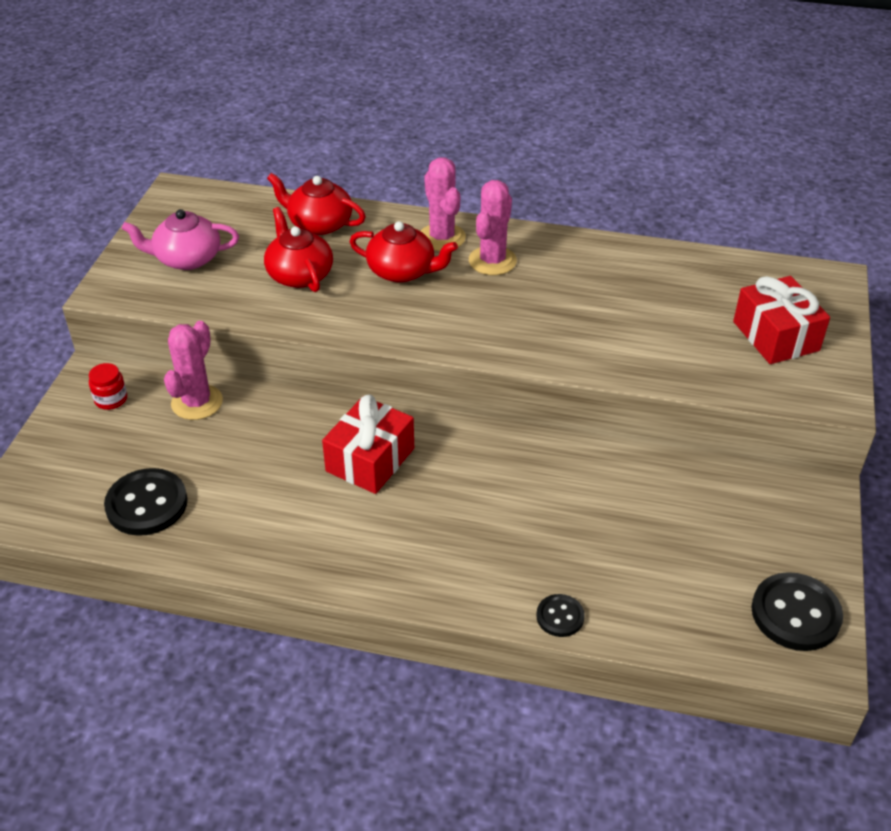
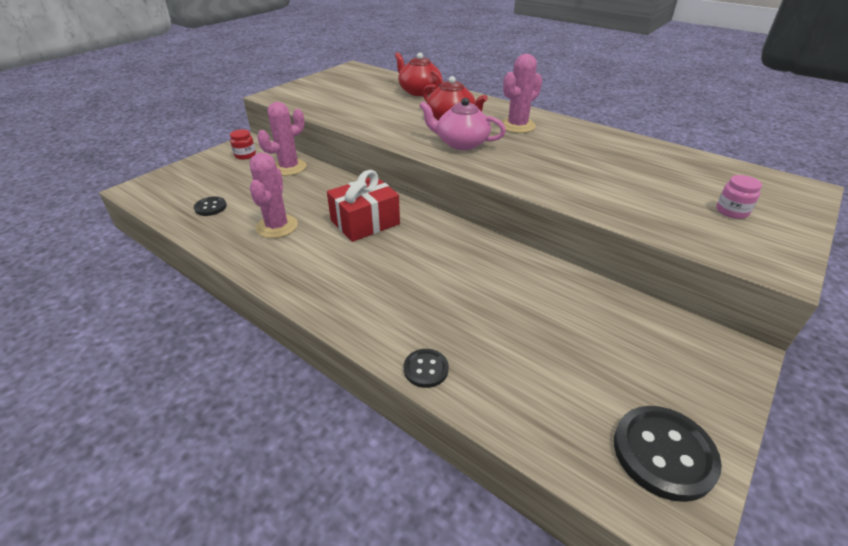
camera: 25 degrees right, 5 degrees down
(147, 504) = (210, 207): black button -> black button, size x0.55
(187, 258) = (329, 91): pink teapot -> pink teapot (461, 143)
(299, 275) = (385, 109): red teapot -> none
(442, 237) = (491, 110): pink cactus -> pink cactus (277, 227)
(775, 336) = (732, 211): red gift -> pink jar

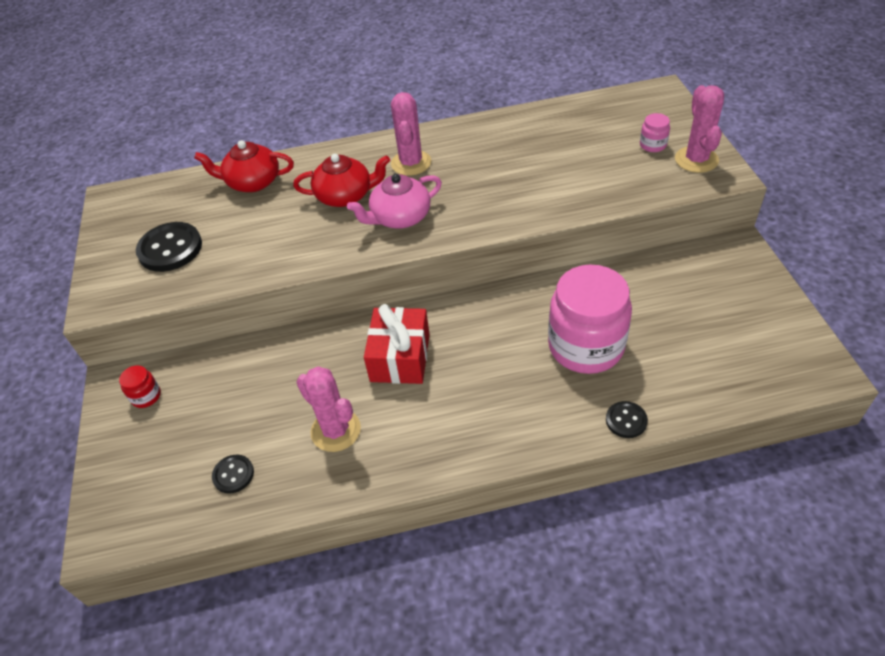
camera: 45 degrees left, 10 degrees up
(289, 167) = (225, 368): pink cactus -> pink cactus (696, 160)
(480, 305) = (586, 346): none -> pink jar
(663, 453) = (784, 344): black button -> black button (170, 249)

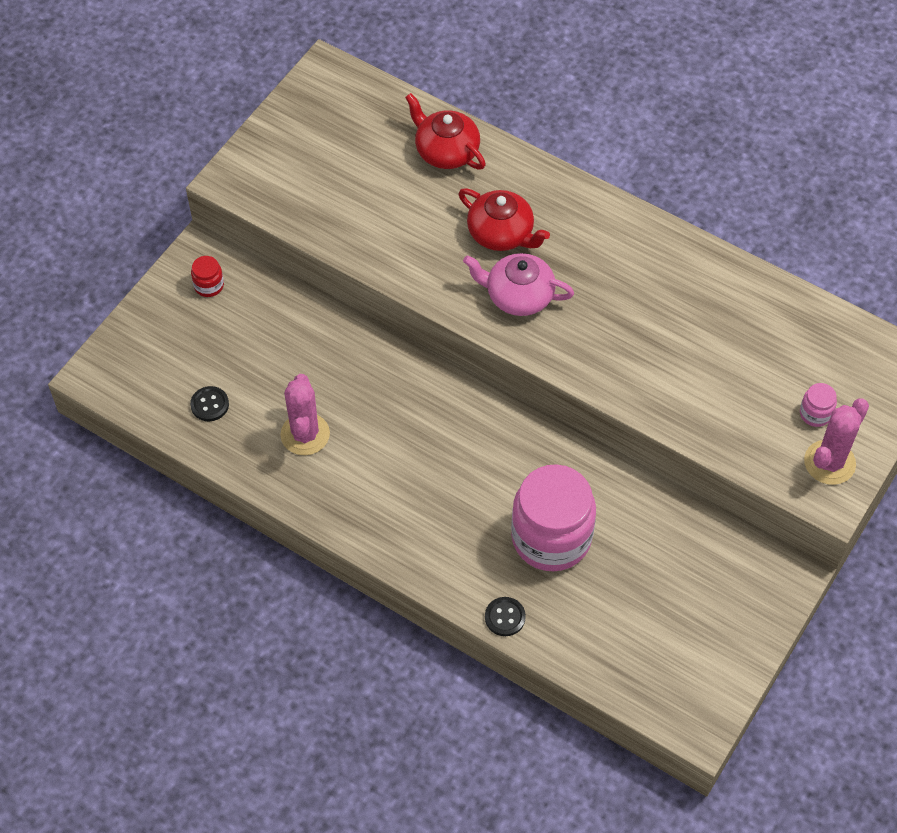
camera: 40 degrees right, 10 degrees up
(170, 249) = (322, 170): black button -> none
(400, 357) = (409, 418): red gift -> none
(411, 163) = (591, 245): pink cactus -> none

